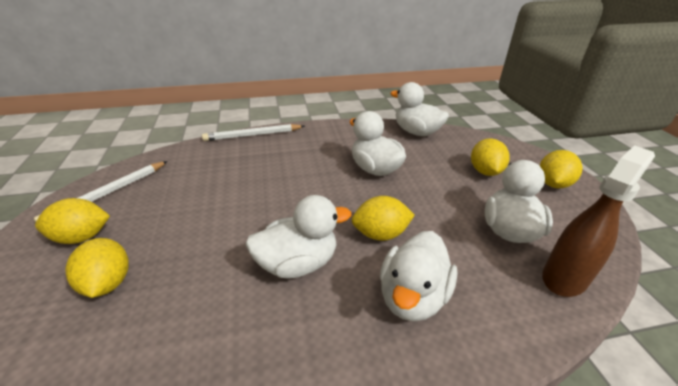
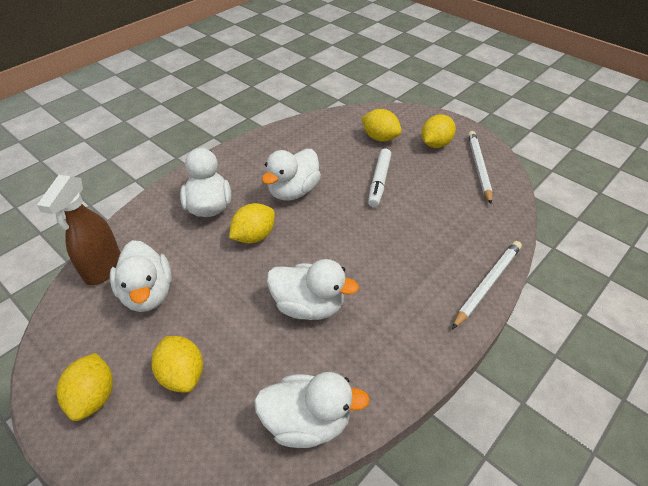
camera: 145 degrees right, 10 degrees up
(204, 226) = (379, 182): none -> white marker

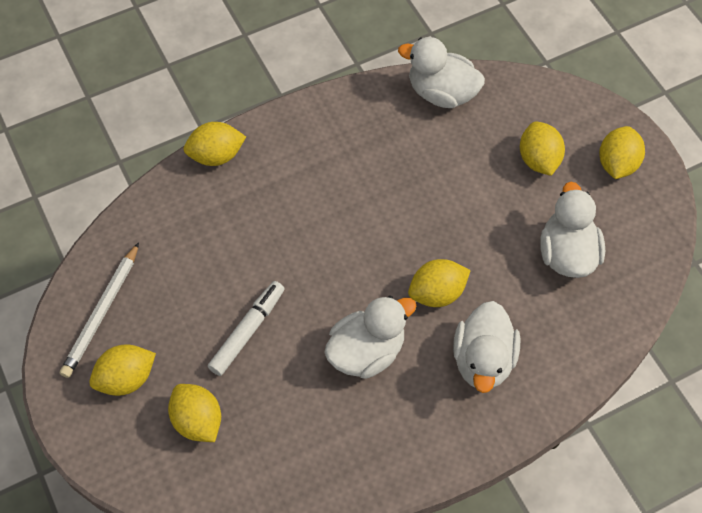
camera: 160 degrees left, 15 degrees up
(103, 268) = (617, 302): brown spray bottle -> none
(308, 306) = (405, 188): white duck -> none
(487, 284) = (216, 156): white pencil -> yellow lemon

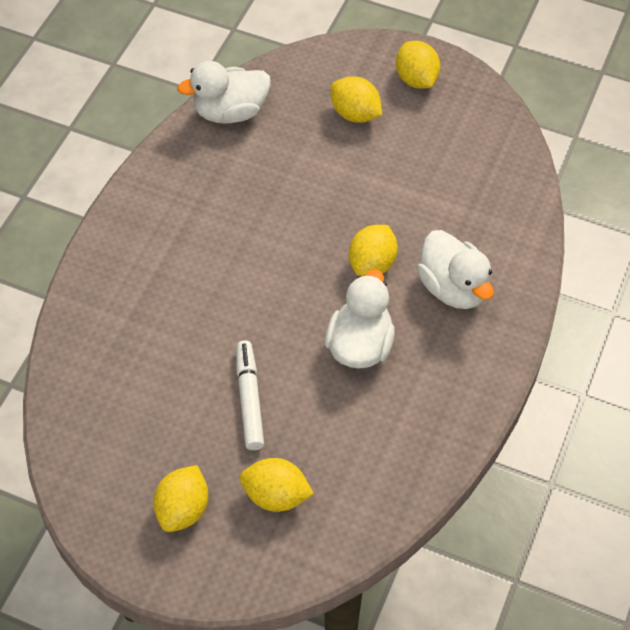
camera: 40 degrees left, 5 degrees down
(102, 313) = (108, 475): white pencil -> none
(216, 156) = (85, 283): yellow lemon -> none
(567, 253) = (441, 168): white duck -> none

